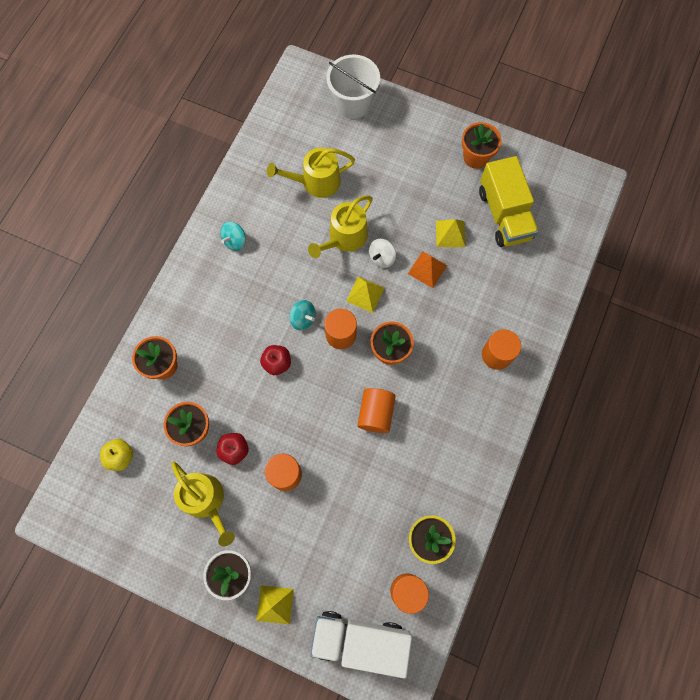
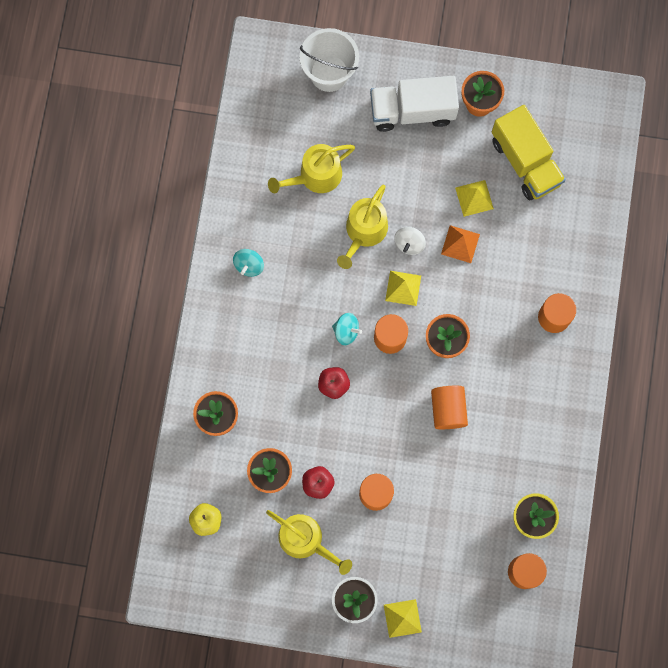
camera: 15 degrees left, 5 degrees up
(360, 640) = (492, 628): white truck -> white truck (412, 111)

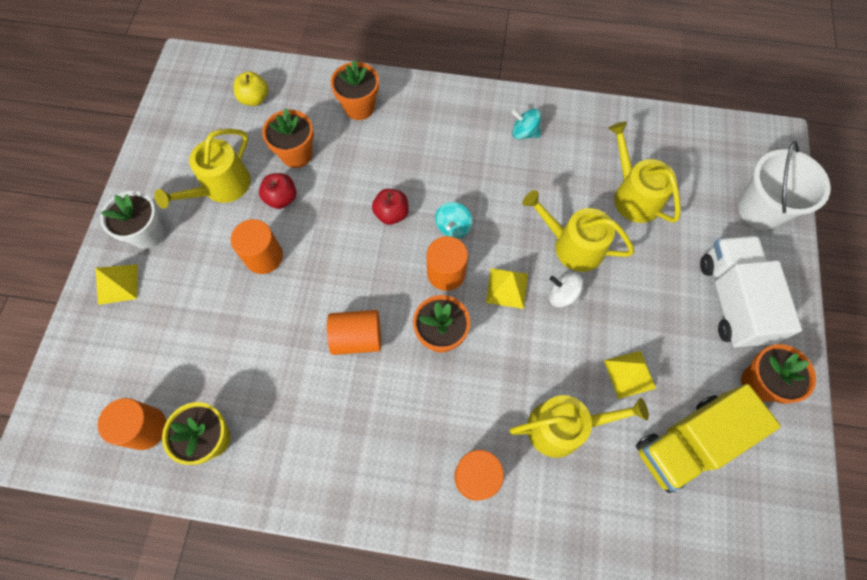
camera: 90 degrees right, 10 degrees down
(460, 244) = (567, 355): orange pyramid -> none
(516, 251) = (563, 427): none -> yellow watering can

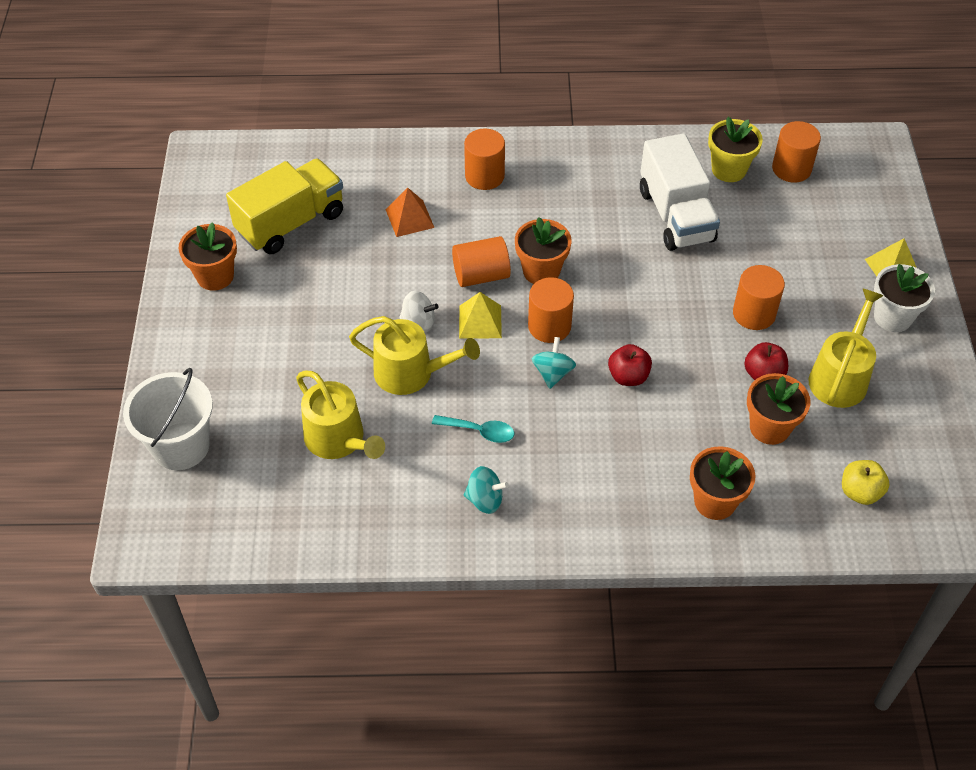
camera: 170 degrees right, 15 degrees down
(357, 338) = (625, 258): orange cylinder -> orange cylinder (481, 275)
(521, 185) = (479, 431): none -> turquoise spoon
(563, 427) = (409, 218): yellow watering can -> orange pyramid
(629, 374) = (346, 266): yellow pyramid -> none
(732, 300) = (231, 344): white truck -> white truck (676, 215)

